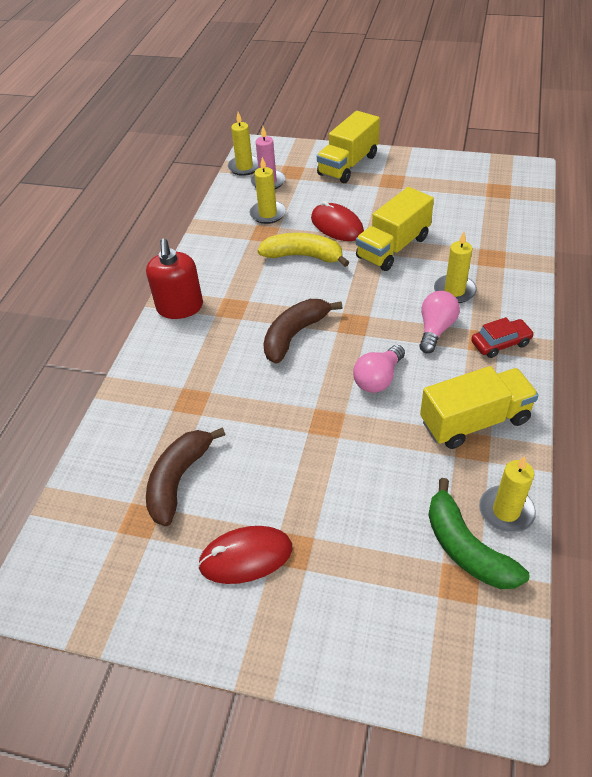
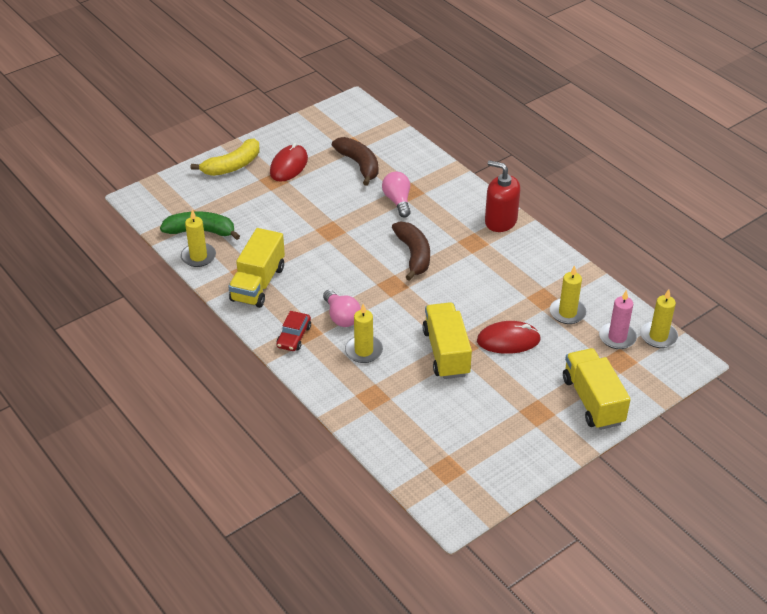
camera: 125 degrees right, 5 degrees down
(303, 256) = (490, 302): yellow banana -> yellow banana (232, 166)
(378, 379) = (335, 267): pink light bulb -> pink light bulb (398, 201)

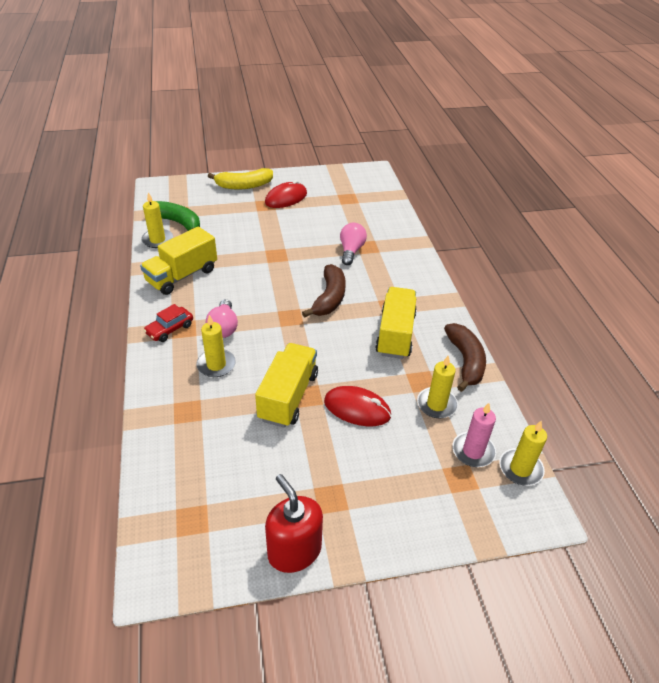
camera: 25 degrees right, 0 degrees up
(359, 165) = (342, 214): brown banana -> brown banana (465, 361)
(500, 221) = (430, 296): red soap dispenser -> red soap dispenser (294, 550)
(592, 401) = (399, 512): yellow truck -> yellow truck (395, 334)

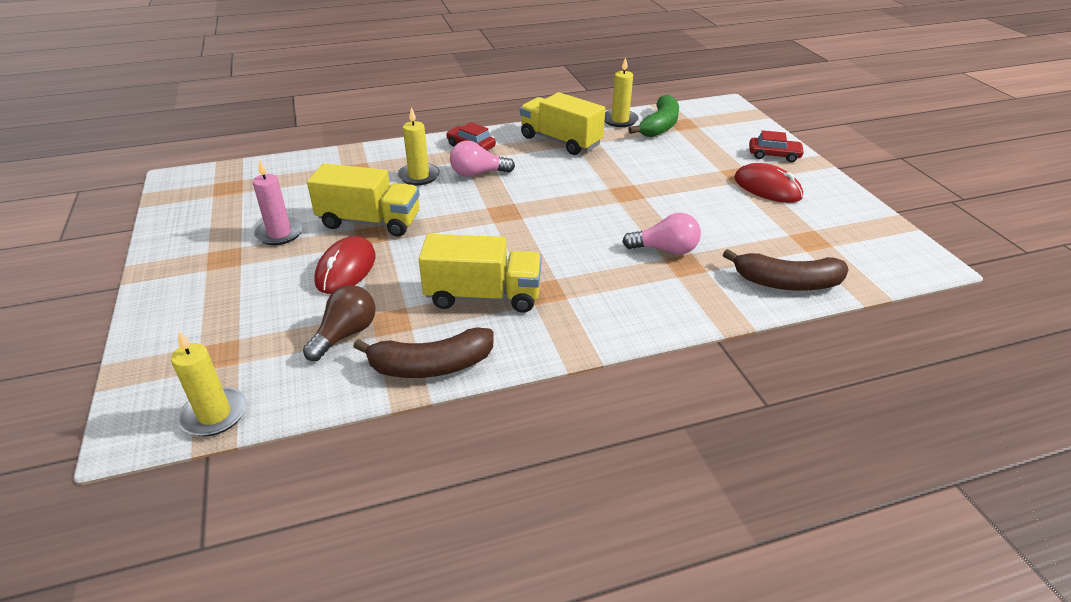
camera: 85 degrees right, 5 degrees down
(244, 186) = (774, 155): yellow banana -> red car
(294, 550) = (171, 241): red soap dispenser -> none
(329, 298) = (548, 238): brown banana -> brown banana (787, 283)
(436, 404) = (345, 334): yellow candle -> brown light bulb
(473, 451) = (257, 367): pink candle -> pink candle (279, 233)

